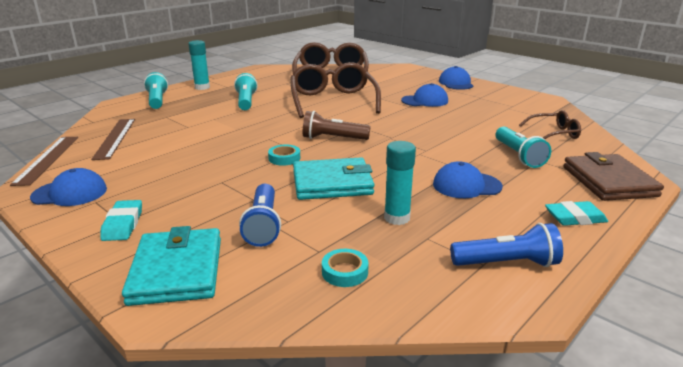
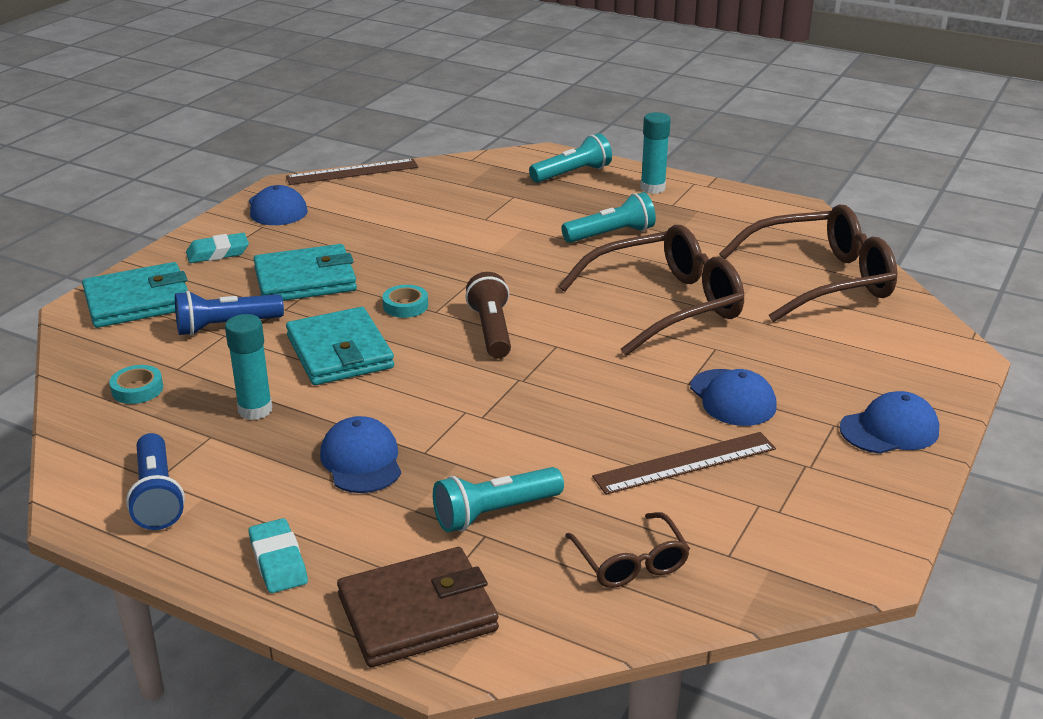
camera: 75 degrees right, 5 degrees up
(115, 138) = (425, 187): brown ruler -> brown ruler (685, 463)
(214, 188) = (305, 280): none -> turquoise wallet

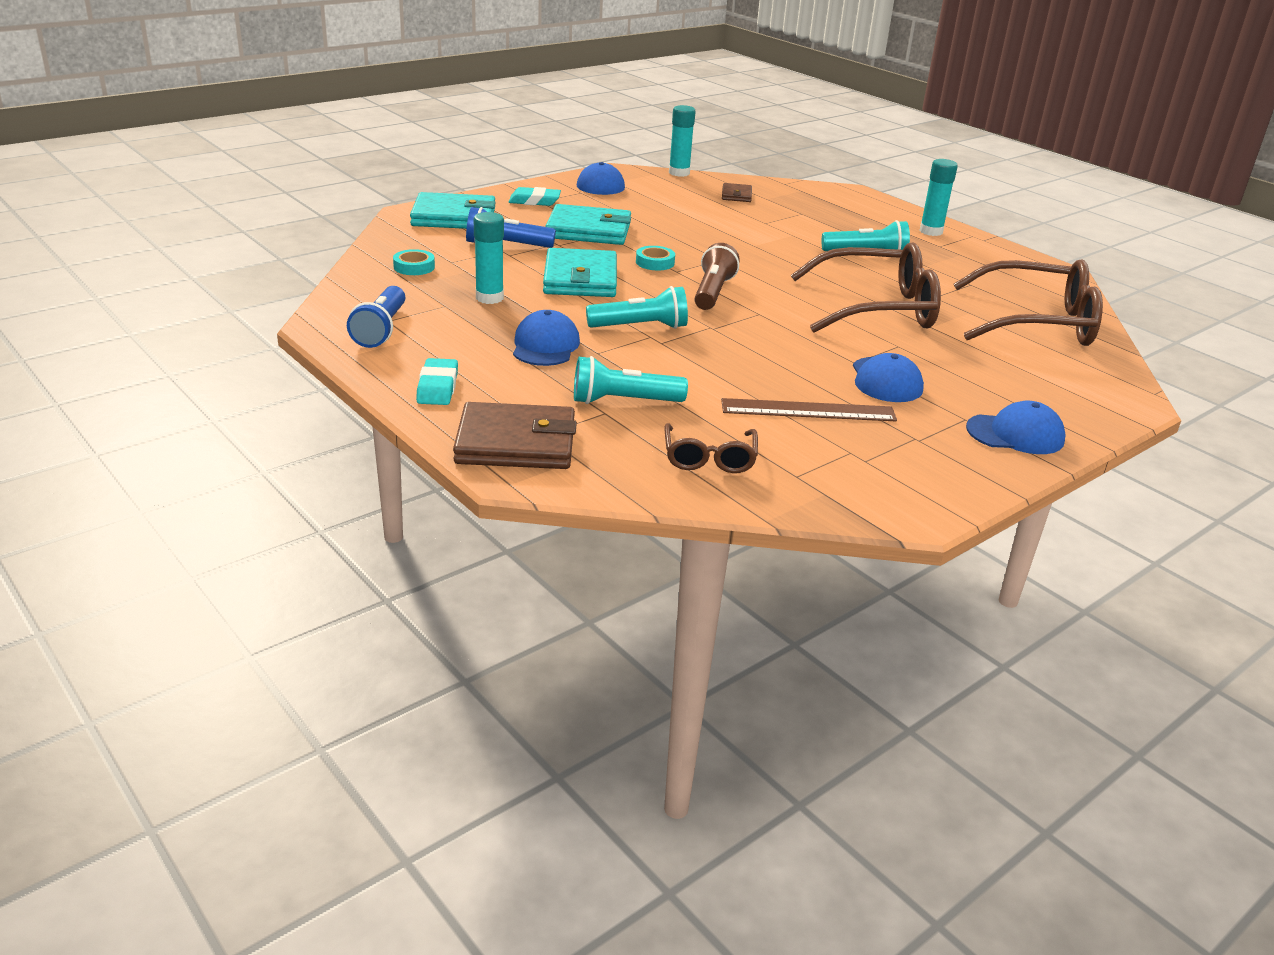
camera: 20 degrees right, 0 degrees up
(352, 172) = (679, 173): brown ruler -> turquoise glue stick
(432, 188) = (736, 195): none -> brown wallet
(572, 173) = (865, 208): turquoise flashlight -> turquoise flashlight (640, 327)

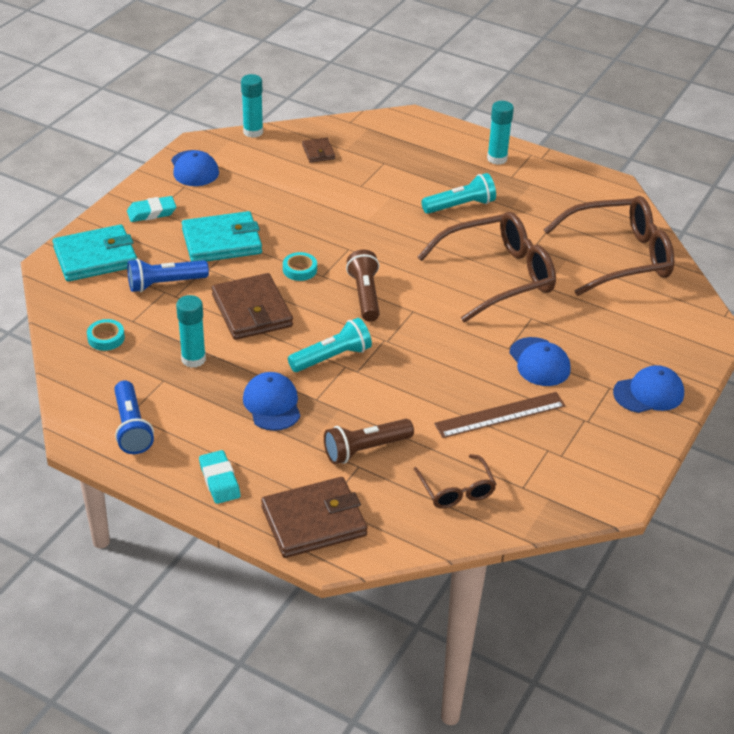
camera: 20 degrees left, 10 degrees up
(580, 279) = (252, 311): turquoise wallet -> brown wallet
(623, 401) = (365, 449): turquoise flashlight -> brown flashlight

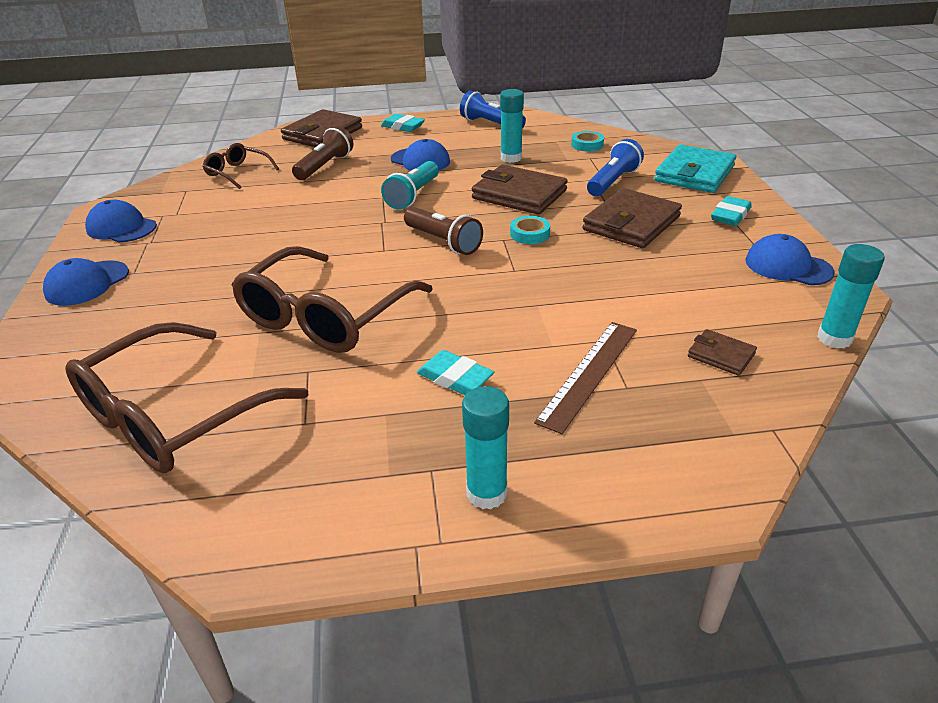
camera: 145 degrees right, 5 degrees down
(222, 241) = (631, 223): turquoise wallet -> brown wallet
(460, 206) = (455, 378): turquoise flashlight -> turquoise eraser
(500, 415) = (233, 217): brown ruler -> brown ruler (589, 373)
(539, 362) = (220, 262): blue cap -> blue cap (121, 227)

